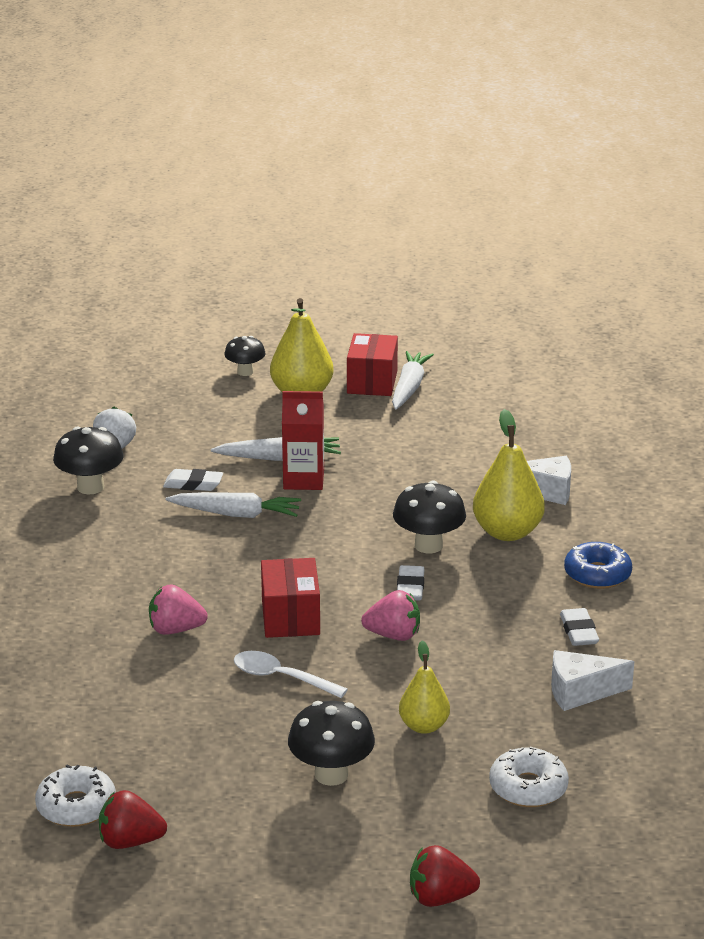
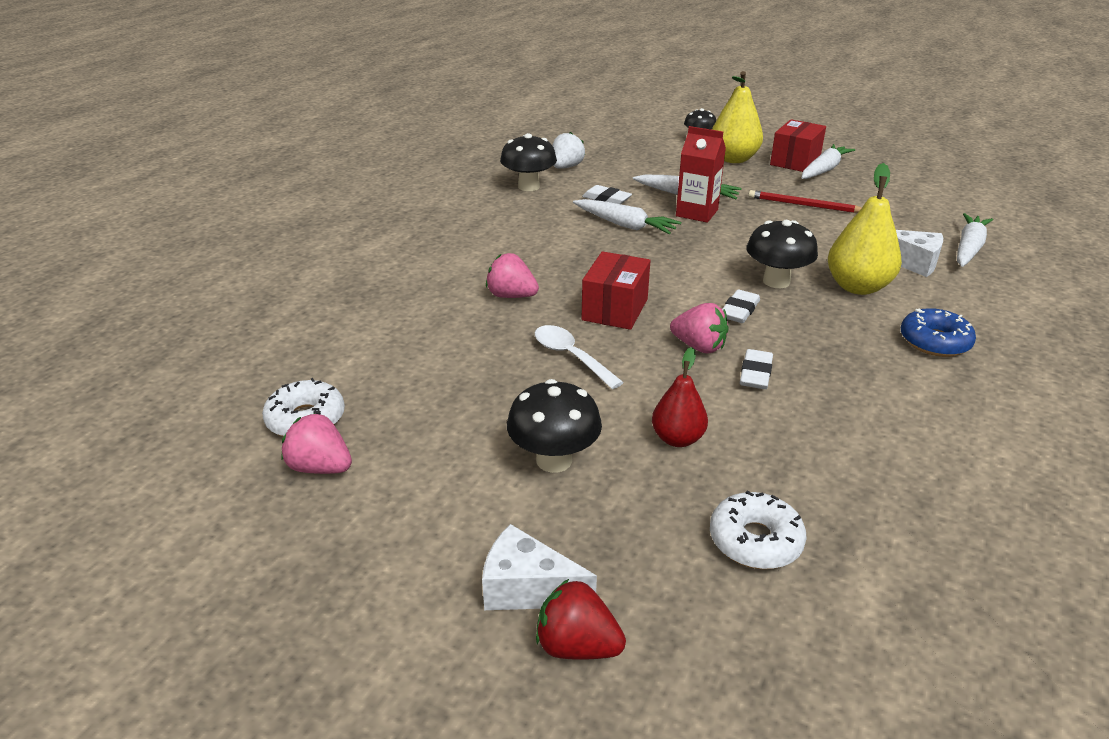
camera: 25 degrees right, 5 degrees up
(130, 841) = (320, 467): red strawberry -> pink strawberry
(411, 443) = (804, 205): none -> red pencil
(424, 726) = (677, 439): yellow pear -> red pear
(578, 631) = (891, 389): white eraser -> white eraser (755, 374)
(580, 692) = (866, 451): white cheese -> white cheese (527, 588)
(592, 461) = (968, 248): none -> white carrot

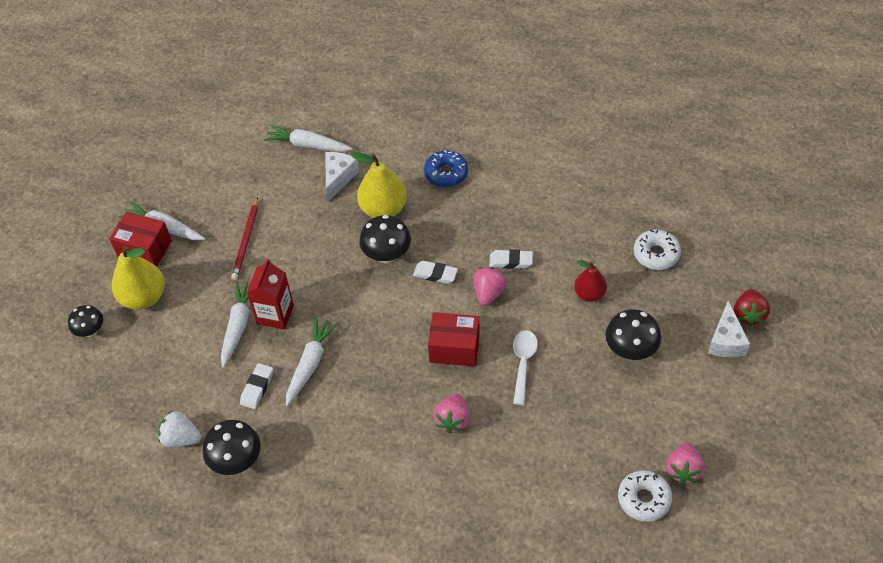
camera: 100 degrees left, 20 degrees up
(571, 356) = (523, 363): white spoon -> white spoon turned 150 degrees clockwise

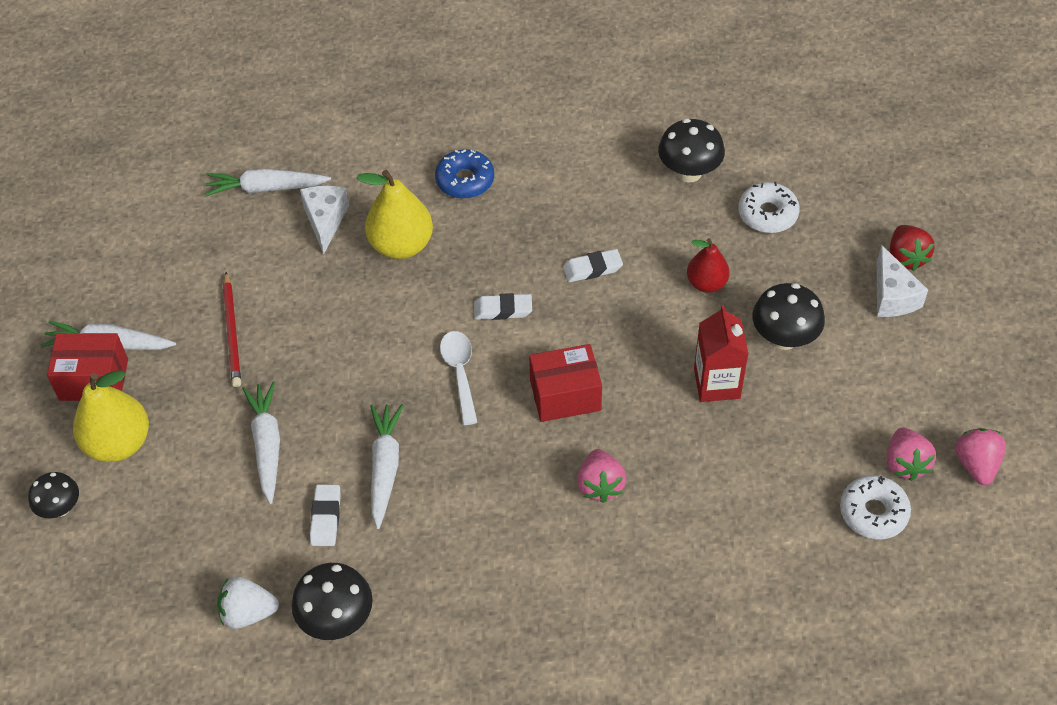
camera: 20 degrees left, 0 degrees up
(275, 315) = (312, 417): red carton -> red carton (717, 383)
(387, 255) = (430, 302): black mushroom -> black mushroom (689, 172)
(489, 293) = (581, 315): pink strawberry -> pink strawberry (976, 464)
(523, 363) = (659, 390): white spoon -> white spoon (460, 373)

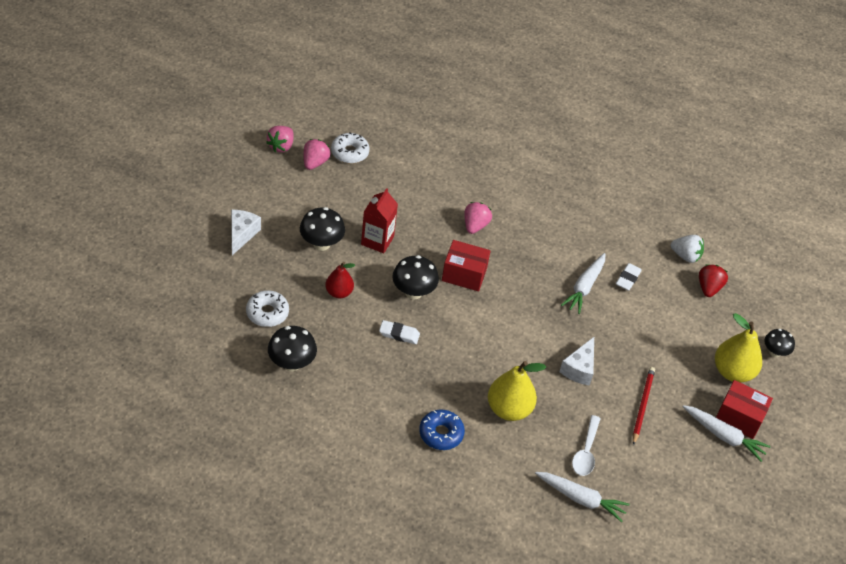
camera: 160 degrees left, 5 degrees down
(267, 445) = (646, 330): white carrot -> none
(325, 221) = (550, 452): white cheese -> white cheese (579, 369)
(337, 619) = (641, 233): black mushroom -> black mushroom (413, 292)
(460, 373) = (516, 314): white spoon -> white spoon (586, 452)
(503, 310) = (469, 337): white eraser -> none
(906, 257) = (213, 249): red strawberry -> red strawberry (708, 288)

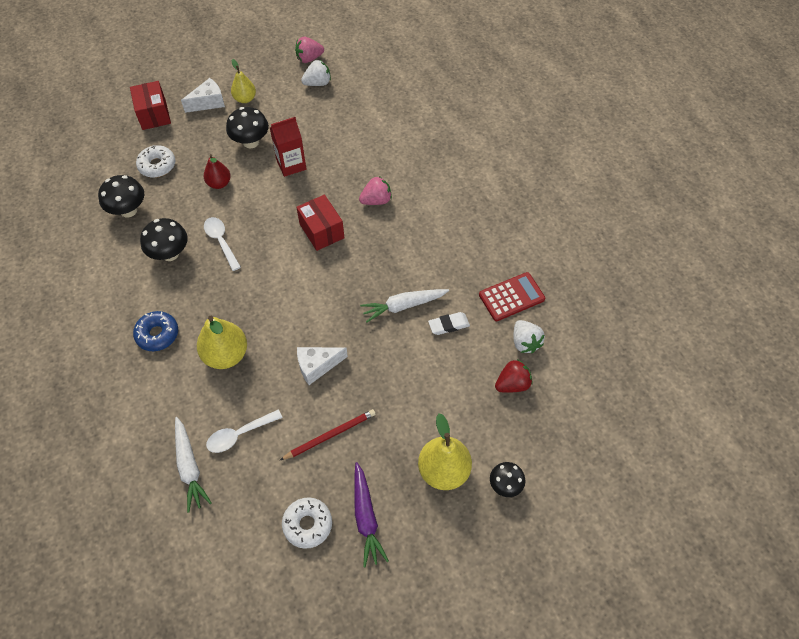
camera: 50 degrees right, 10 degrees up
(270, 212) = (245, 99): none -> yellow pear
(315, 163) = (318, 83): pink strawberry -> white strawberry
(350, 152) = (351, 90): white donut -> white donut (307, 524)
(399, 334) = (221, 241): white eraser -> white spoon
(413, 292) = (269, 218): black mushroom -> black mushroom (170, 253)
(643, 232) = (511, 297): none -> red calculator
(724, 436) = (366, 517): white carrot -> purple carrot
(739, 418) = (399, 513): red box -> red box (154, 114)

